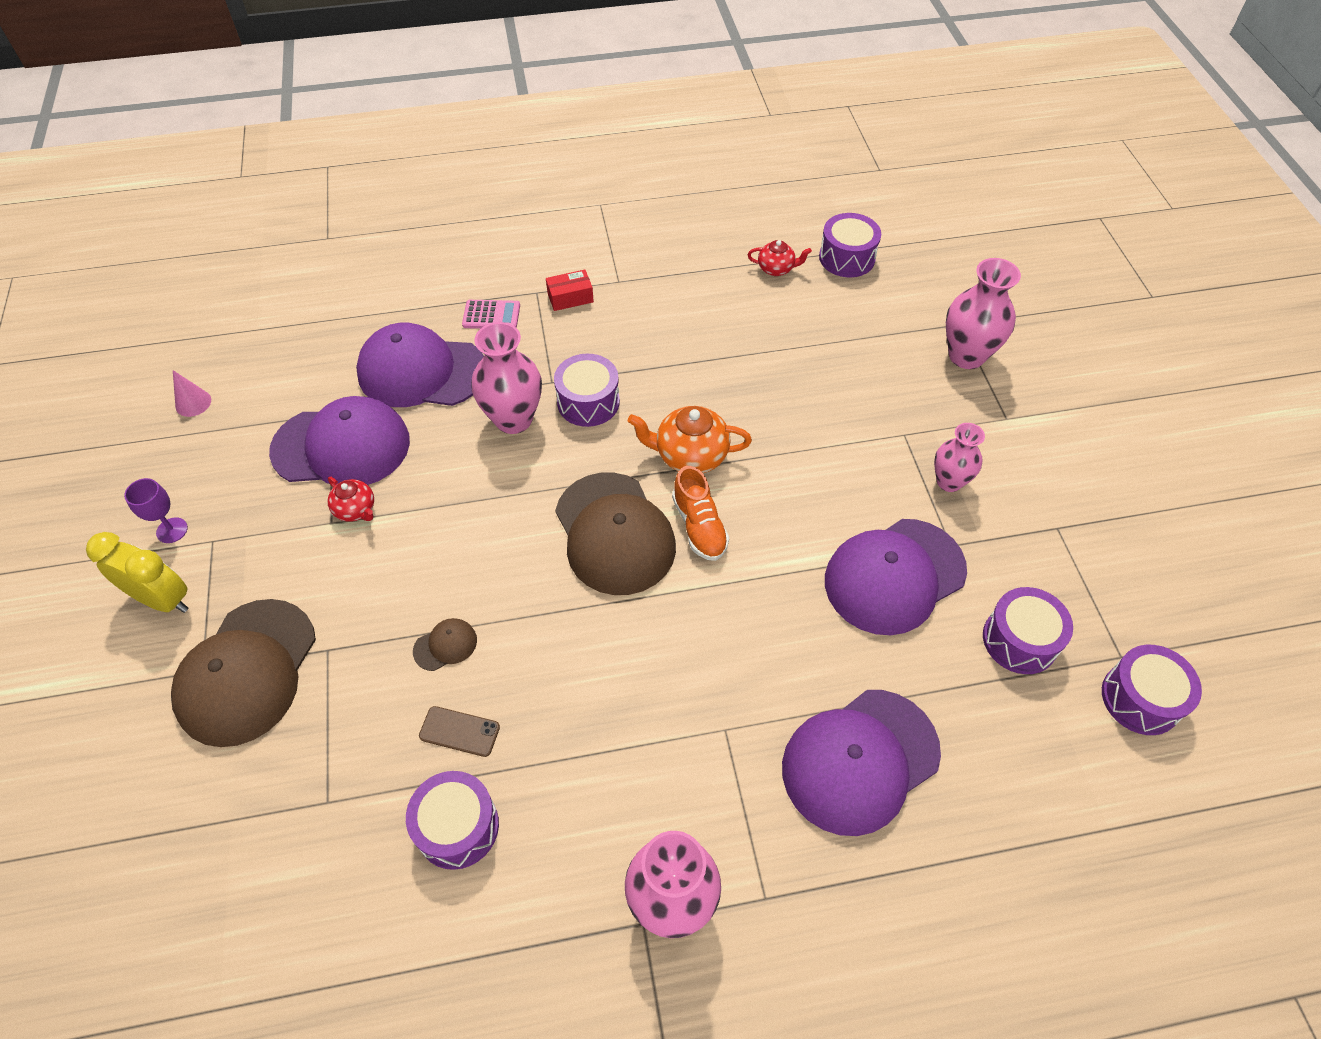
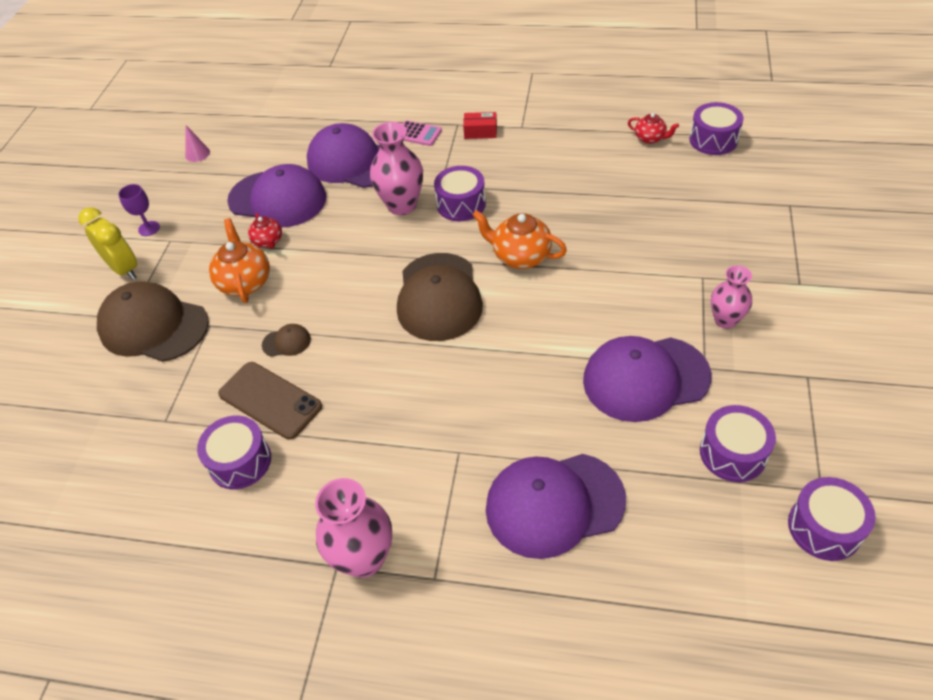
camera: 25 degrees right, 5 degrees down
(247, 672) = (153, 326): brown cap -> brown cap turned 75 degrees clockwise
(350, 575) = (245, 282): none -> orange teapot
(459, 731) = (270, 400): brown phone -> brown phone, size x1.81
(699, 526) = (505, 306): orange shoe -> none
(966, 356) = (785, 230): pink vase -> none

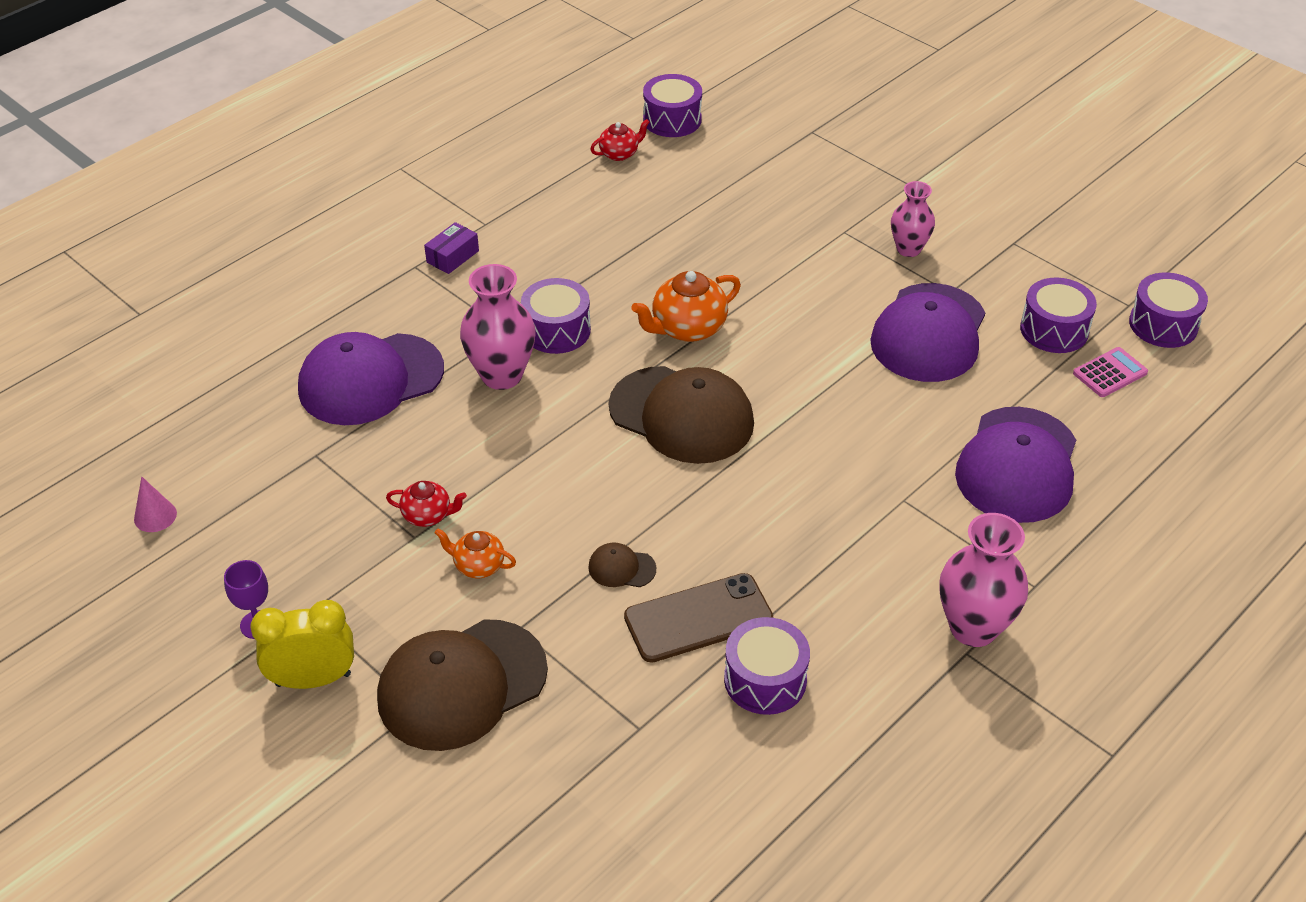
camera: 60 degrees left, 5 degrees down
(245, 282) = (478, 565): orange teapot -> orange teapot, size x0.59
(277, 199) = (357, 475): purple cap -> none
(286, 342) = (621, 568): brown cap -> brown cap turned 105 degrees counterclockwise
(418, 134) = (390, 304): pink calculator -> pink calculator (1110, 373)
(480, 132) = (452, 256): red box -> purple box

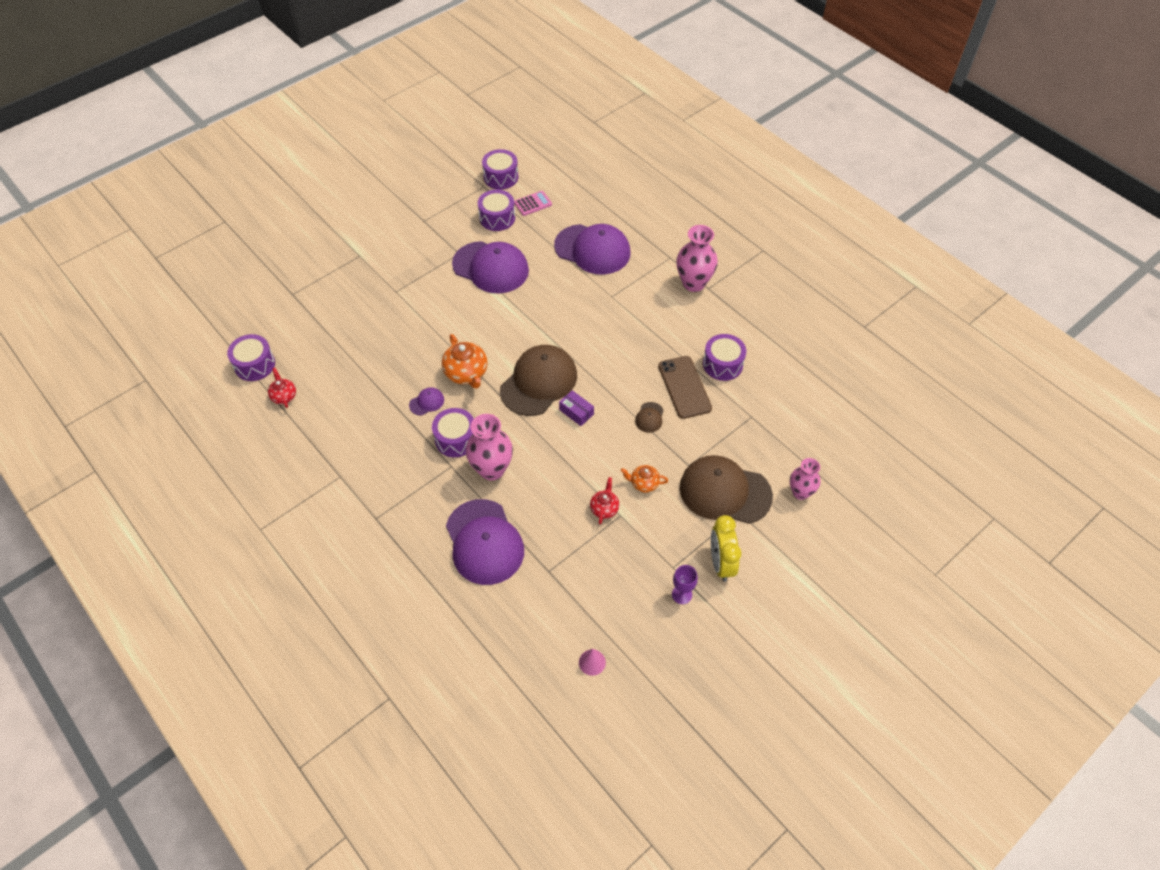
camera: 85 degrees left, 10 degrees up
(452, 256) = (370, 495): purple box -> purple box (576, 412)
(462, 684) = (725, 492): brown cap -> brown cap turned 135 degrees clockwise
(478, 565) = (644, 483): orange teapot -> orange teapot turned 75 degrees clockwise
(624, 291) = (427, 402): none -> purple cap
(908, 249) = (418, 265): pink vase -> pink vase (800, 492)
(1110, 373) = (533, 203): pink calculator -> pink calculator turned 90 degrees clockwise

